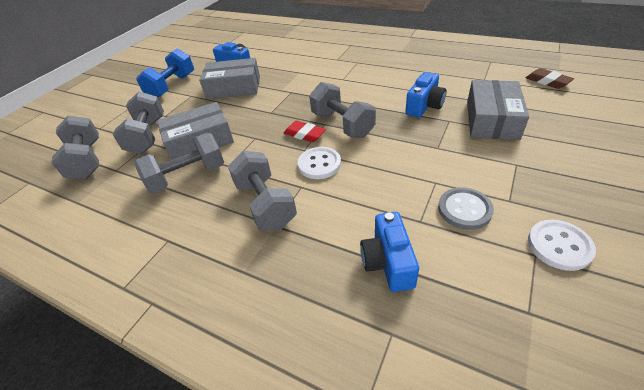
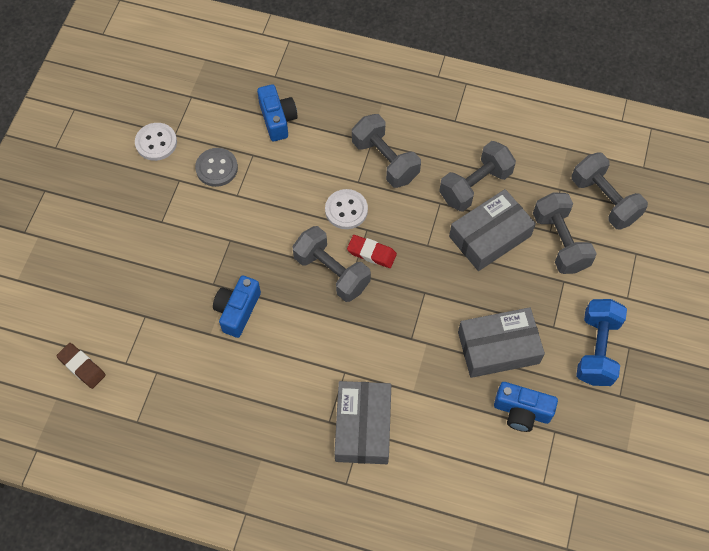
camera: 165 degrees right, 20 degrees up
(491, 120) = (167, 287): grey box -> grey box (363, 426)

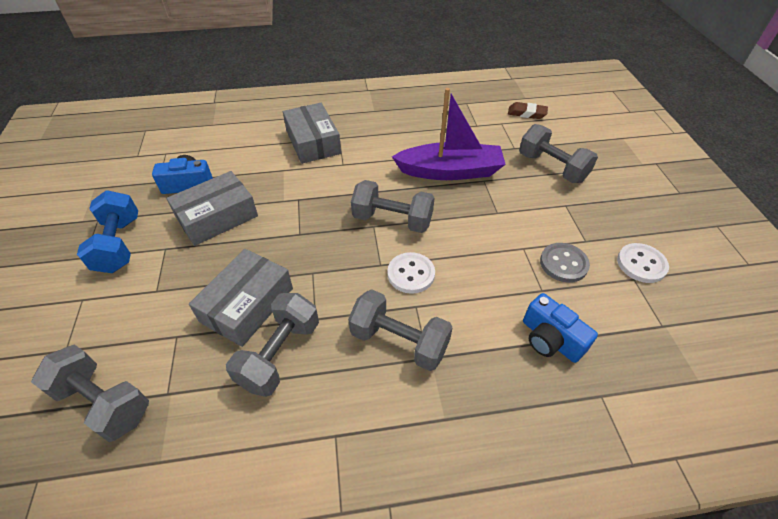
camera: 155 degrees right, 15 degrees down
(237, 310) = (450, 171): blue camera -> purple boat
(371, 253) = (364, 246): red eraser -> none
(560, 242) = (163, 328): grey dumbbell -> grey dumbbell (552, 167)

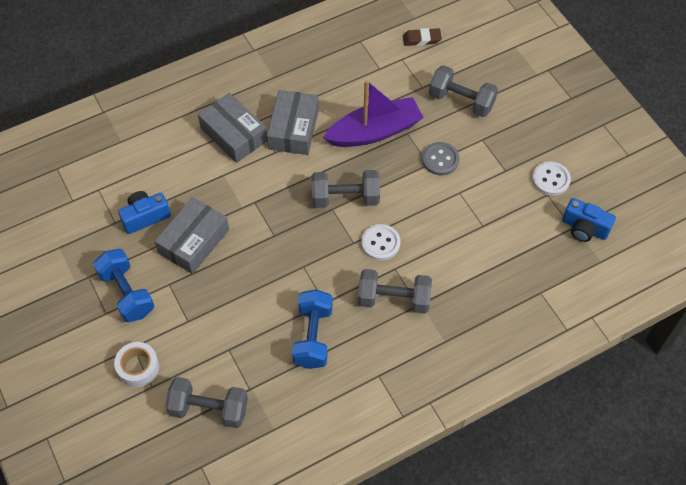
camera: 20 degrees left, 10 degrees up
(69, 323) = (138, 367): none -> white tape
(247, 305) = (267, 308): grey box -> grey box (293, 129)
(280, 354) = (313, 336): grey dumbbell -> blue dumbbell
(550, 339) = (498, 263): blue camera -> blue camera (584, 228)
(563, 263) = (493, 197): grey button -> grey button (440, 160)

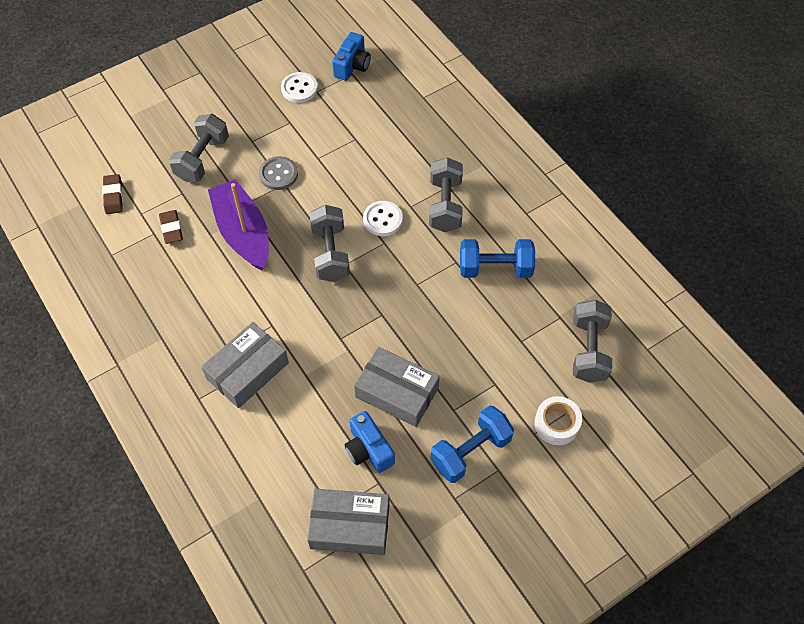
camera: 95 degrees left, 0 degrees up
(293, 129) = (239, 310): grey box -> grey box (350, 526)
(383, 80) = (171, 229): none -> brown eraser

